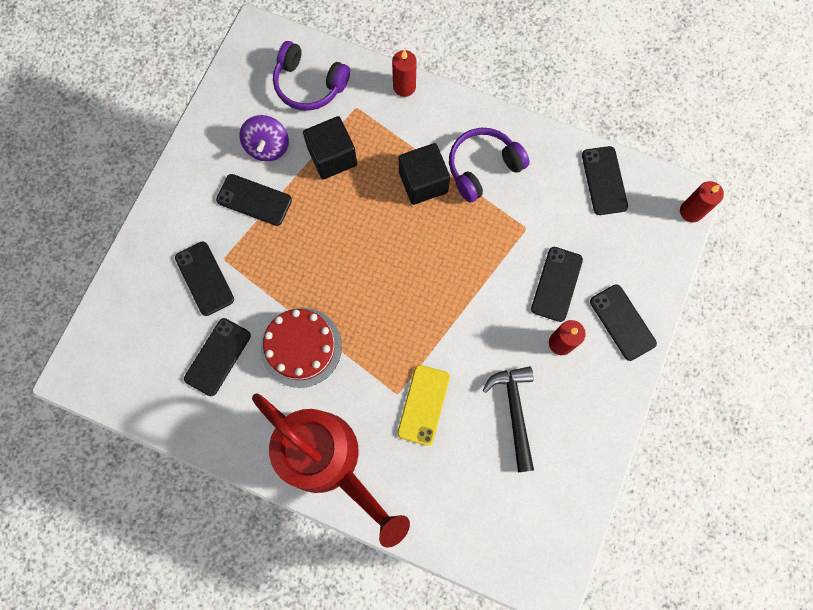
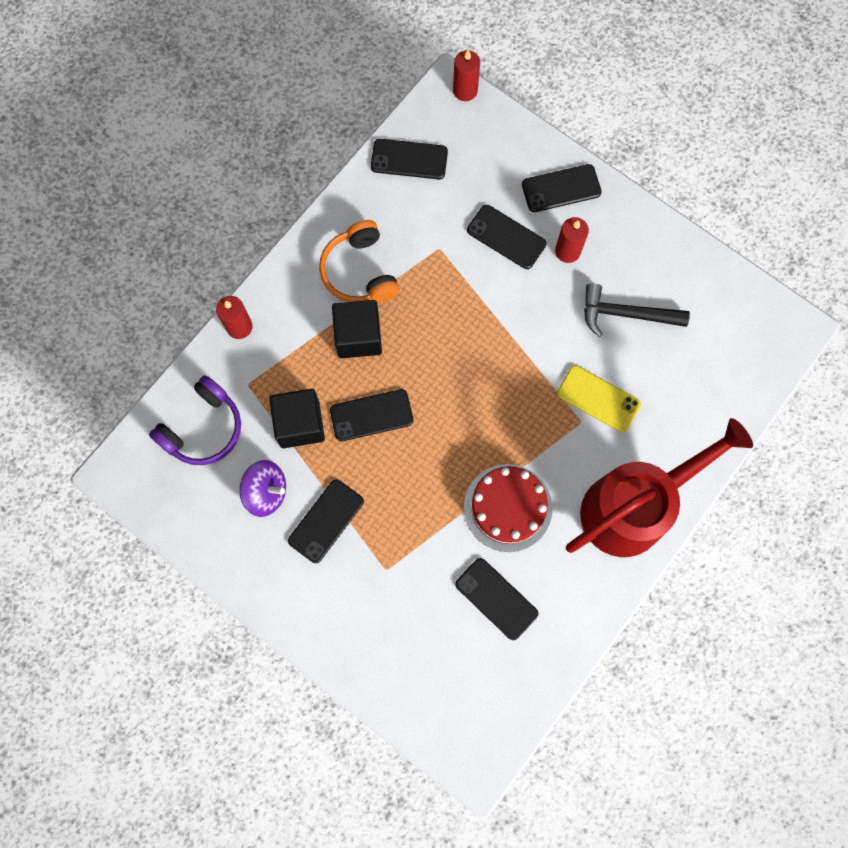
camera: 75 degrees left, 0 degrees up
(204, 278) = (403, 595): black phone -> black phone (371, 415)
(483, 168) = (360, 272): purple headphones -> orange headphones

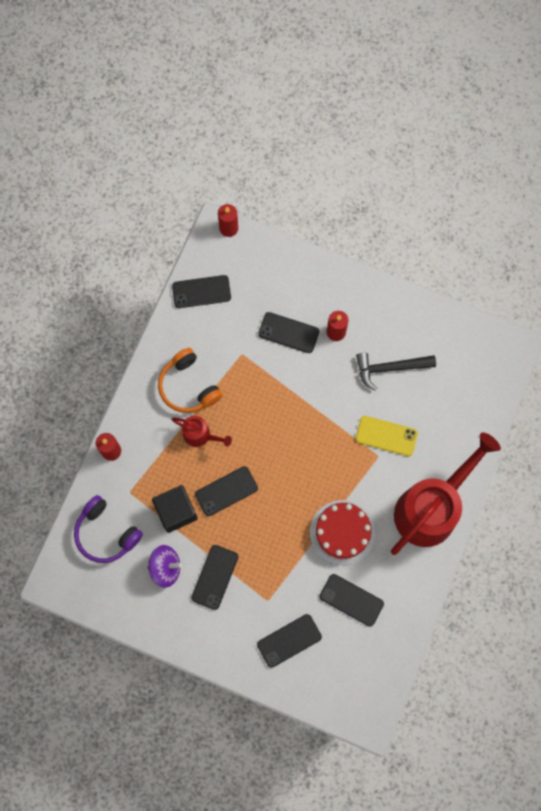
camera: 15 degrees left, 0 degrees up
(203, 428) = (106, 533): purple headphones -> purple headphones turned 105 degrees clockwise
(358, 336) = (201, 435): black cube -> red watering can
(561, 188) = (319, 286): black phone -> black phone (289, 640)

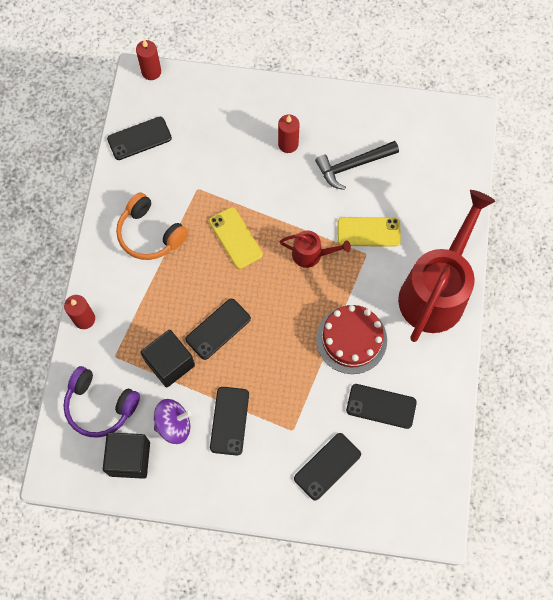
camera: 15 degrees left, 5 degrees down
(120, 587) = (129, 458): none -> black cube
(201, 435) = (176, 279): red watering can -> red watering can (312, 254)
(264, 410) = (235, 238): none -> yellow phone
(288, 333) = (240, 156): black phone -> none

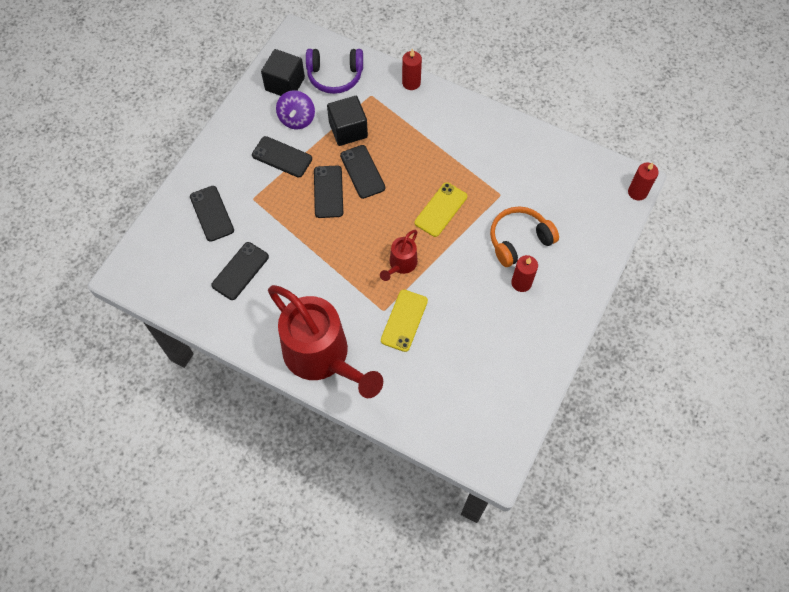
camera: 110 degrees right, 5 degrees down
(100, 406) = (335, 76): purple headphones -> purple headphones turned 135 degrees counterclockwise
(139, 138) = (567, 164): black phone -> black phone (328, 192)
(150, 234) = (469, 147): orange headphones -> orange headphones (519, 240)
(235, 238) = (441, 209): yellow phone -> yellow phone turned 45 degrees counterclockwise
(351, 339) = (308, 269): red cake -> none
(353, 165) = (478, 332): black hammer -> none

